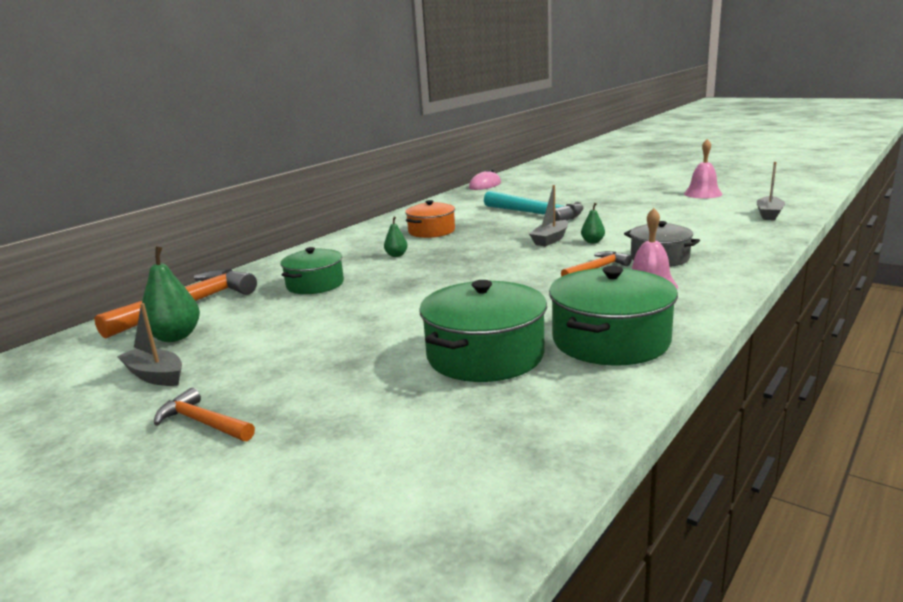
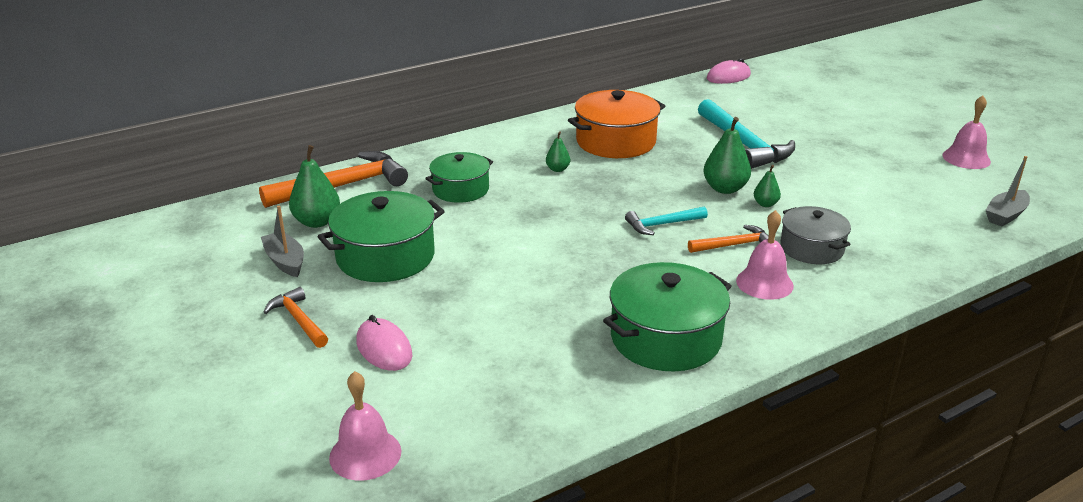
camera: 20 degrees right, 10 degrees up
(327, 422) = (384, 348): none -> pink mouse
(382, 535) = (365, 454): none -> pink bell
(431, 231) = (616, 142): orange pot -> orange pot, size x1.54
(485, 355) = (547, 320): green pot -> green pot (385, 256)
(523, 269) = (662, 224): none -> turquoise hammer
(550, 240) = (725, 189): grey boat -> green pear

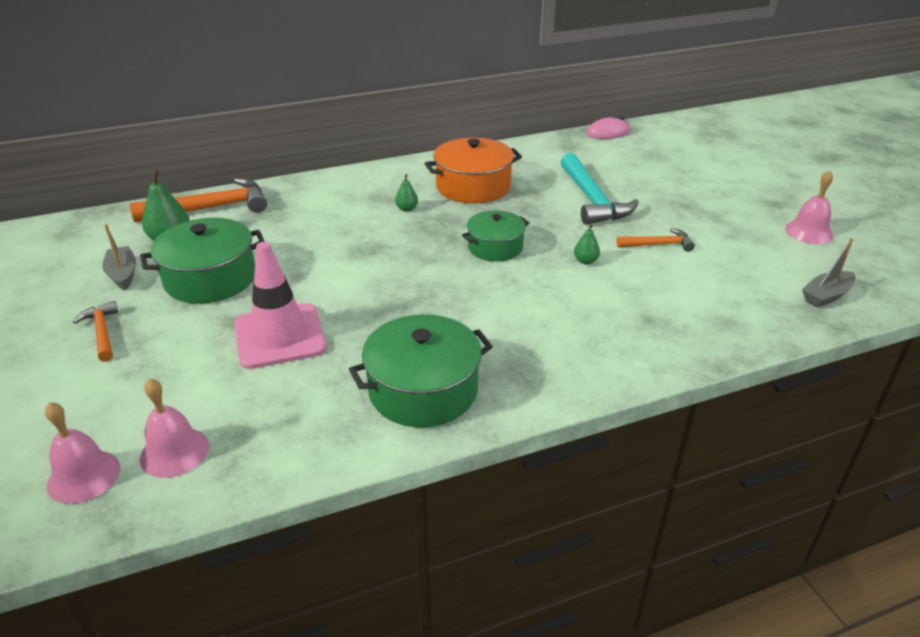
camera: 10 degrees right, 5 degrees up
(384, 348) = (159, 369): pink mouse -> none
(460, 189) = (310, 220): green pot -> green pot (495, 247)
(493, 304) = (280, 336): none -> pink traffic cone
(662, 224) = (477, 272): turquoise hammer -> none
(725, 189) = (553, 242): green pear -> none
(734, 245) = (535, 300): orange hammer -> orange hammer (658, 245)
(764, 283) = (547, 343): pink bell -> pink bell (174, 452)
(812, 248) = (611, 311): grey pot -> none

